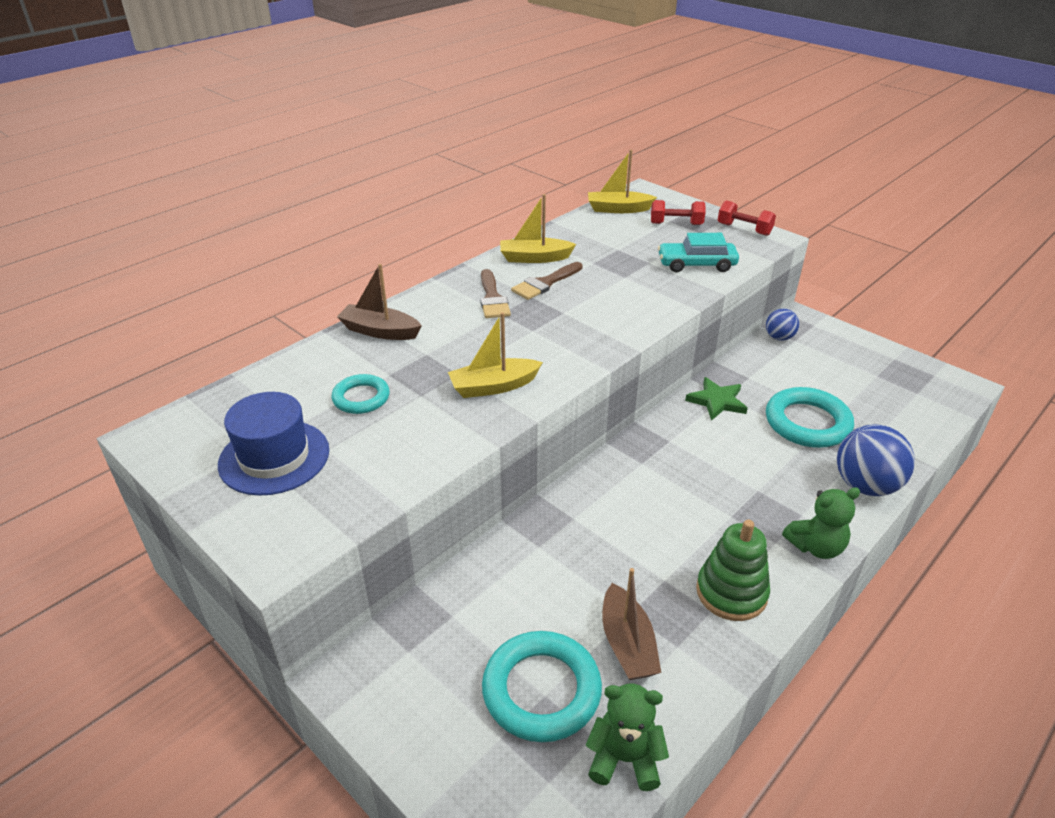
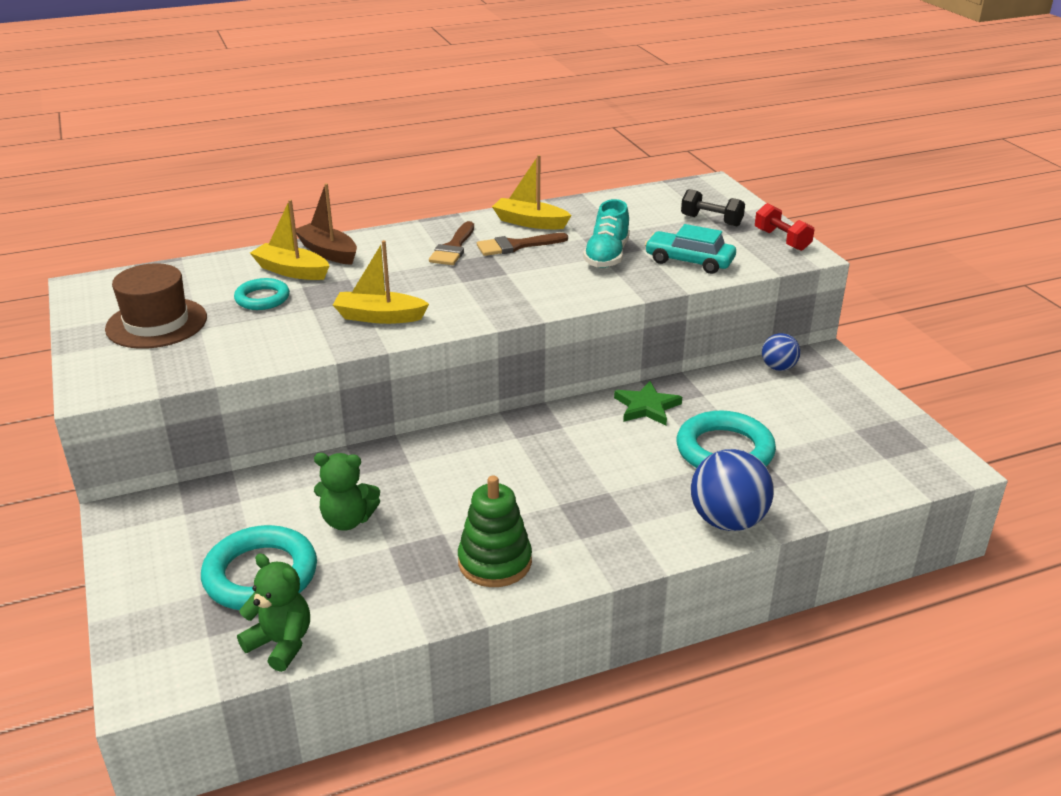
camera: 25 degrees right, 5 degrees down
(274, 457) = (156, 323): blue hat -> brown hat
(618, 209) = (664, 195): yellow boat -> yellow boat (291, 271)
(627, 644) = (362, 568): brown boat -> none
(628, 275) = (607, 256): none -> turquoise shoe
(676, 224) = (711, 220): red dumbbell -> black dumbbell
(816, 547) = (617, 554): green teddy bear -> green teddy bear (347, 520)

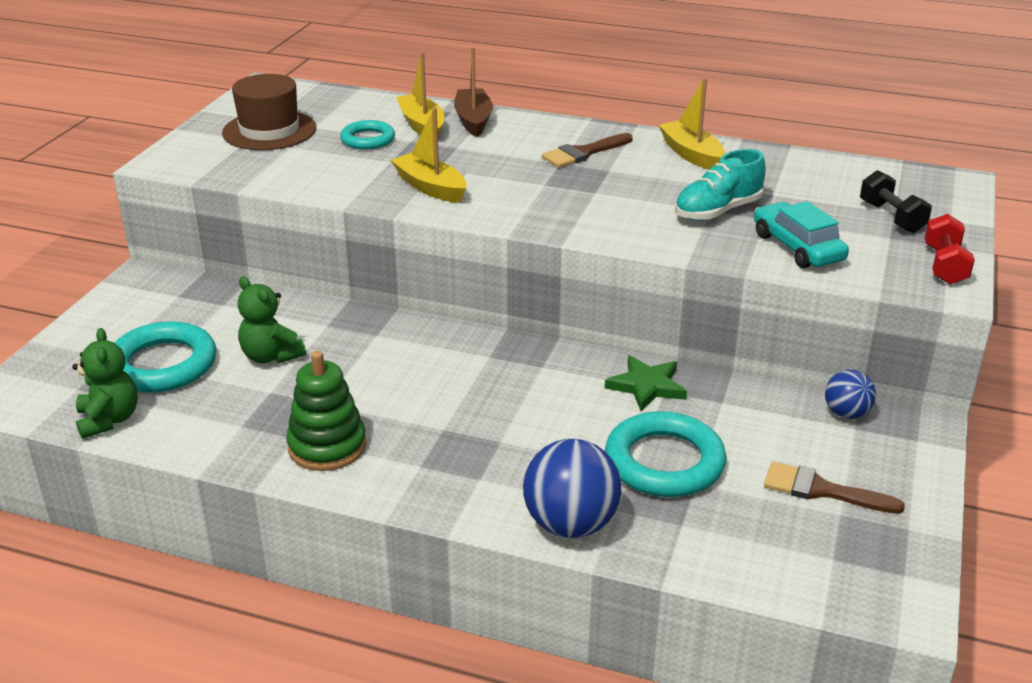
camera: 40 degrees right, 0 degrees up
(516, 246) = (644, 171): brown brush -> brown brush (822, 490)

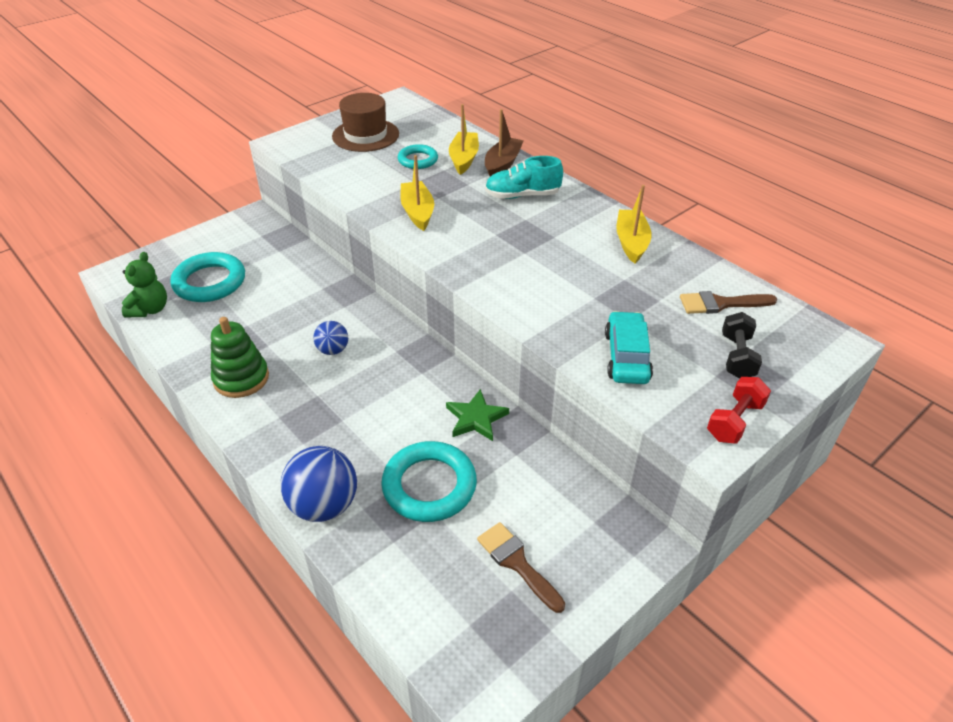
camera: 30 degrees right, 10 degrees up
(271, 356) = (270, 299): green teddy bear -> none
(583, 153) = (551, 215): brown brush -> brown brush (721, 304)
(717, 211) = (598, 301): turquoise shoe -> turquoise shoe (522, 195)
(846, 413) = (600, 506): blue ball -> blue ball (333, 350)

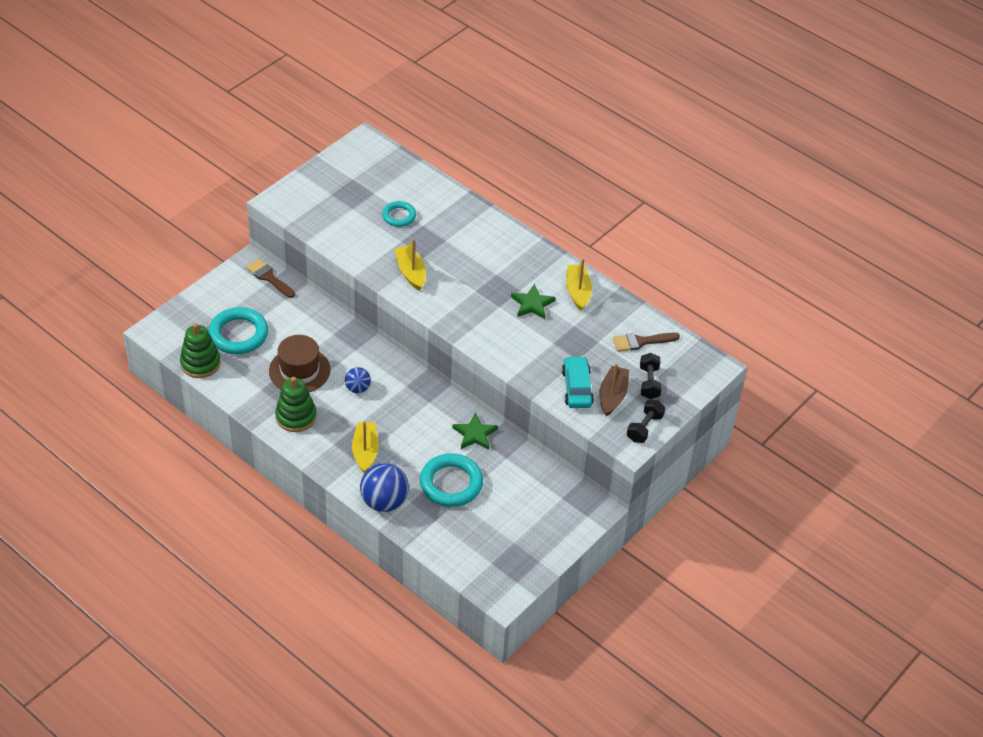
camera: 10 degrees left, 5 degrees up
(150, 309) = (200, 363): green teddy bear -> green stacking toy
(365, 135) = (347, 189): brown hat -> brown hat (299, 370)
(464, 159) = (437, 212): yellow boat -> yellow boat (365, 451)
(502, 164) = (470, 217): brown boat -> brown boat (612, 396)
(517, 563) = (515, 526): brown brush -> brown brush (269, 277)
(522, 195) = (491, 250): turquoise shoe -> none
(569, 252) = (532, 304): none -> green star
(735, 421) = (644, 428): red dumbbell -> black dumbbell

